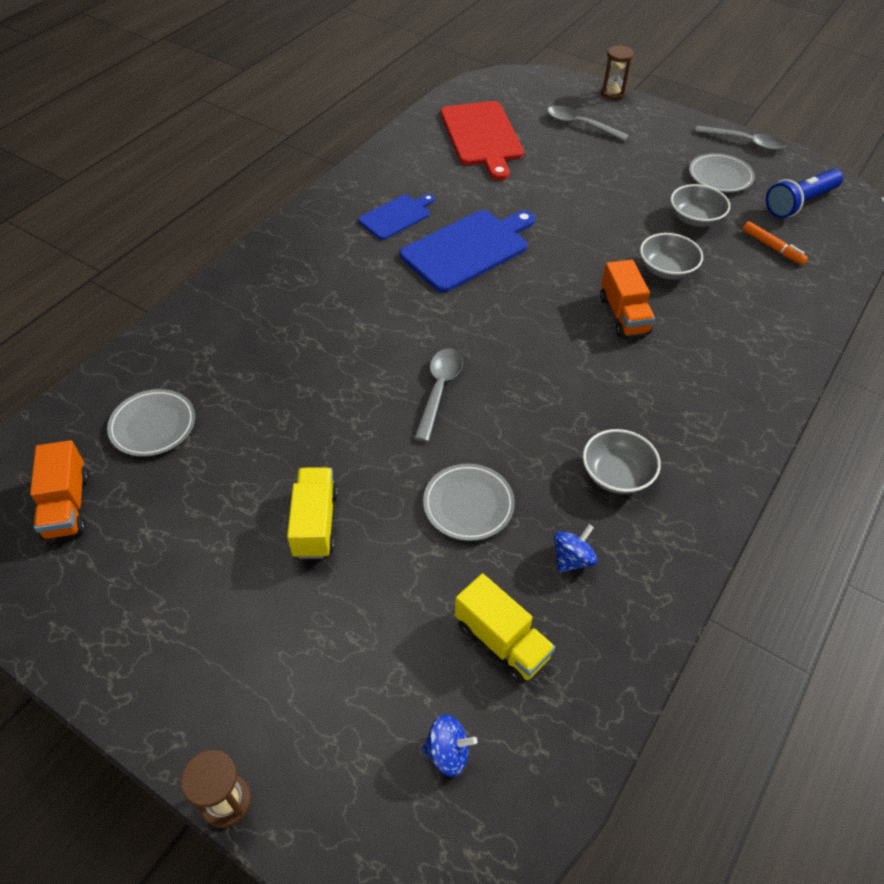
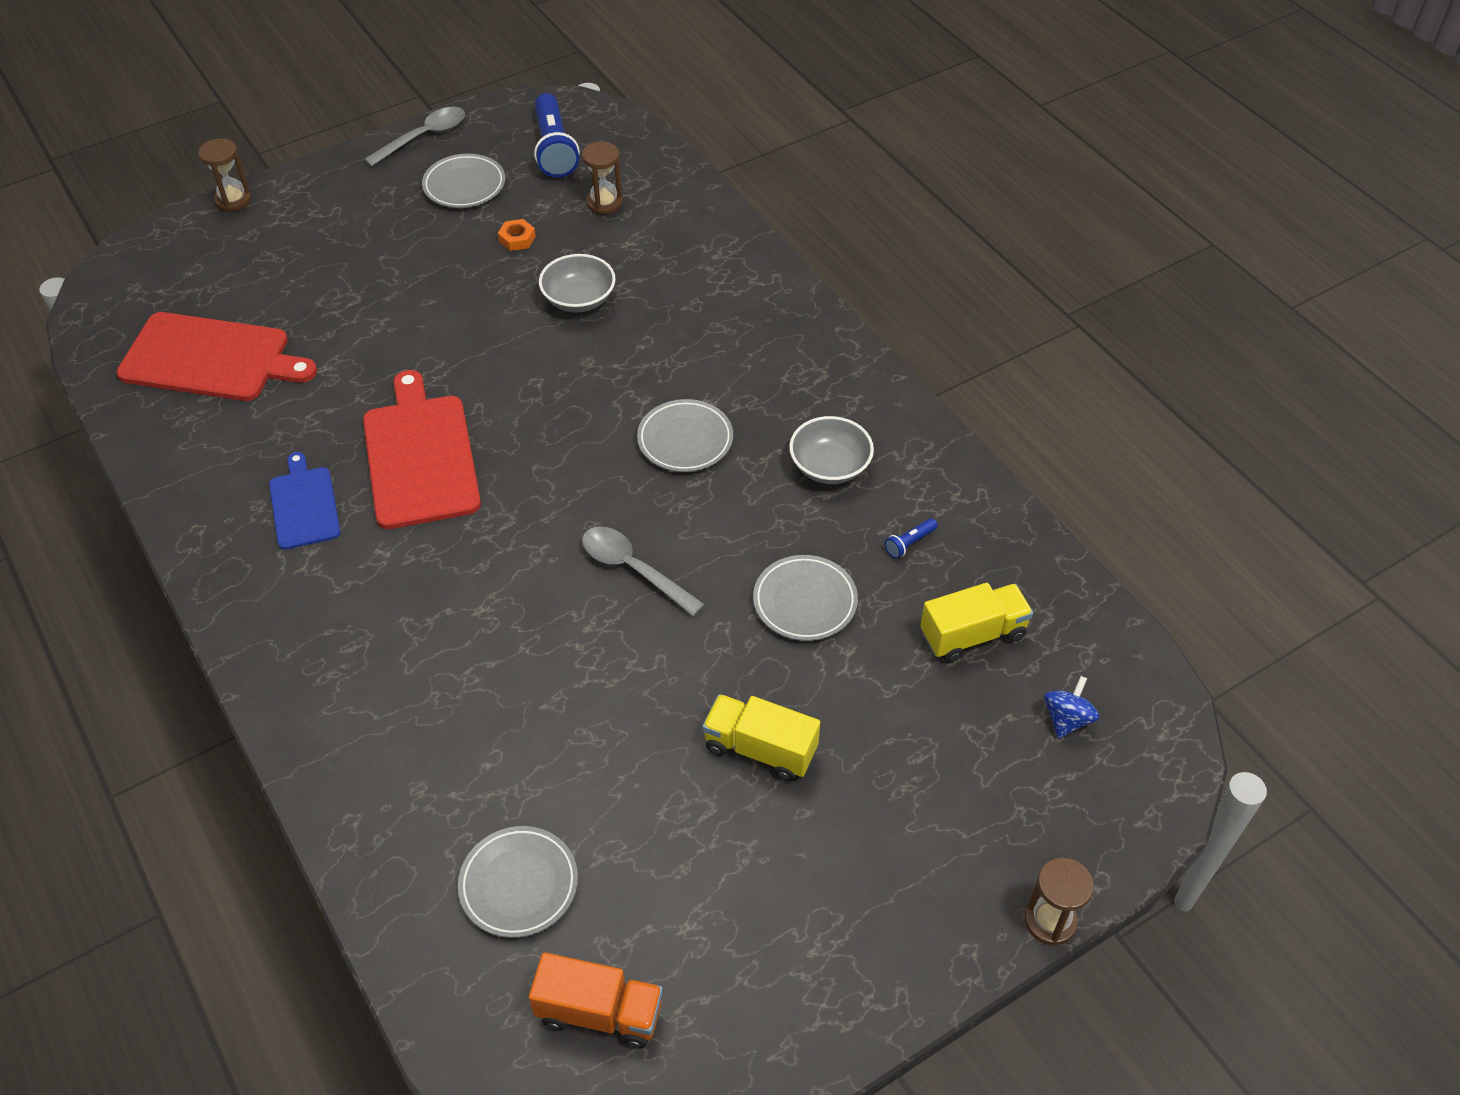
camera: 65 degrees left, 0 degrees up
(468, 249) = (420, 456): blue cutting board -> red cutting board
(572, 559) = (909, 543): blue spinning top -> blue flashlight
(578, 375) = (685, 440): none -> grey plate
(580, 125) = (270, 257): grey spoon -> none
(623, 315) = (622, 365): orange truck -> none
(695, 219) = (517, 239): grey bowl -> orange nut
(772, 247) = (604, 203): orange marker -> brown hourglass

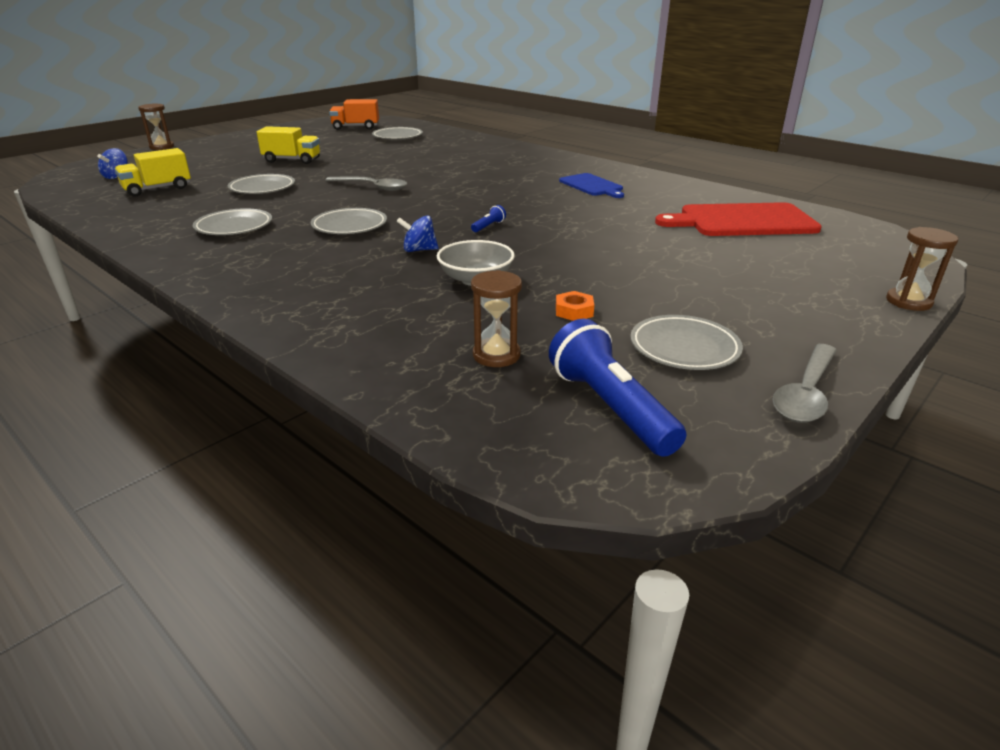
camera: 165 degrees right, 20 degrees down
(420, 456) = (539, 204): red cutting board -> none
(617, 365) = (419, 250): none -> blue spinning top
(830, 466) = (234, 227): grey bowl -> grey plate
(909, 543) = (184, 208): blue flashlight -> blue flashlight (488, 226)

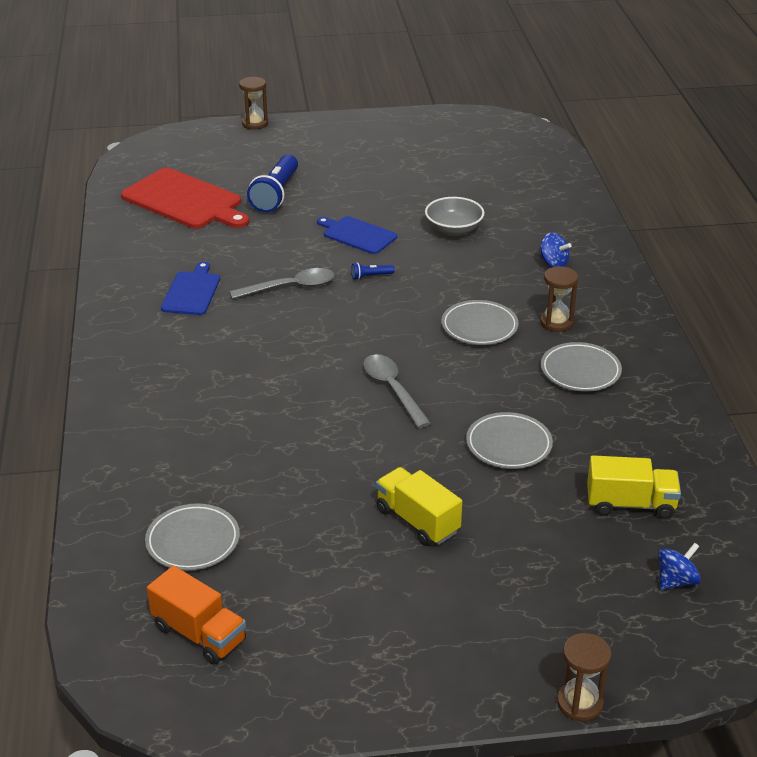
camera: 140 degrees left, 5 degrees up
(419, 250) = (457, 272): blue spinning top -> blue spinning top (553, 263)
(496, 355) = (507, 181): brown hourglass -> brown hourglass (556, 322)
(556, 246) = (357, 235): none -> blue cutting board
(574, 311) = (431, 186): orange nut -> none
(610, 407) = (490, 144): blue flashlight -> blue flashlight (275, 194)
(684, 348) = (414, 150): grey plate -> none
(805, 393) = (403, 118): grey spoon -> grey spoon (290, 287)

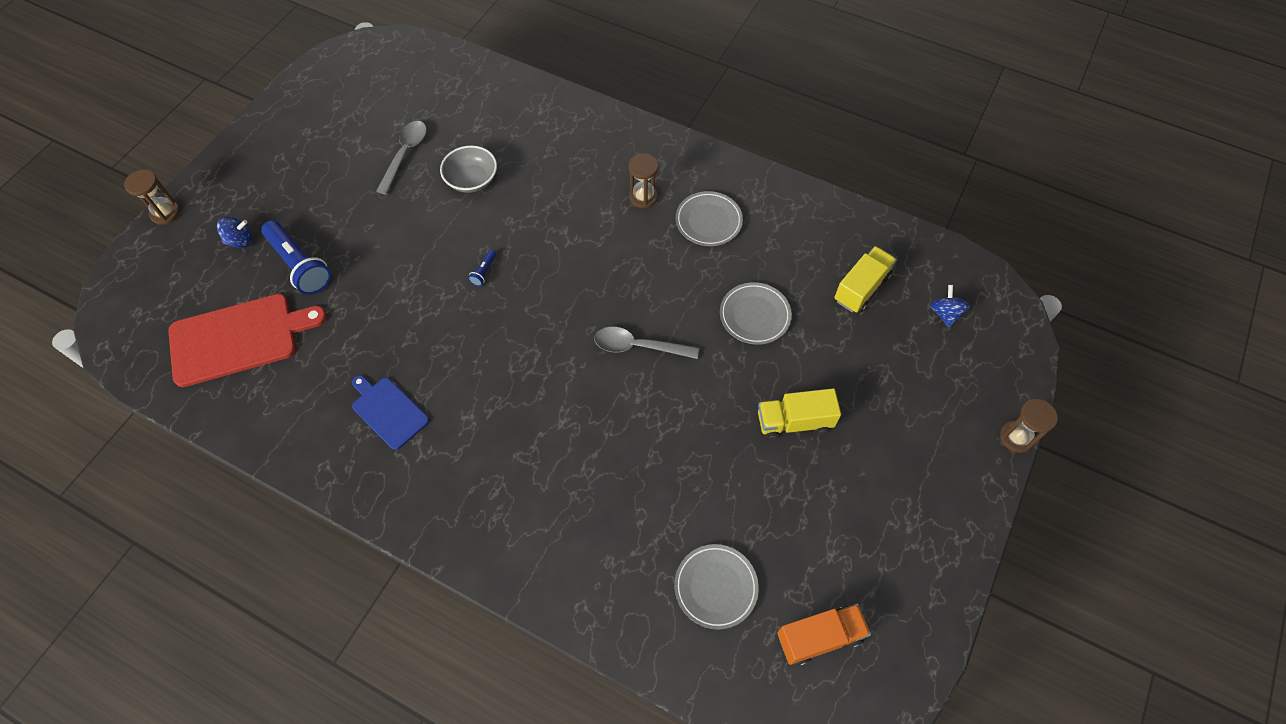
camera: 55 degrees left, 25 degrees up
(290, 287) = (448, 335): grey spoon -> grey spoon (405, 154)
(357, 235) = (418, 245): blue cutting board -> none
(479, 327) = (609, 245): grey plate -> none
(553, 263) = (572, 151): blue spinning top -> blue spinning top (240, 241)

